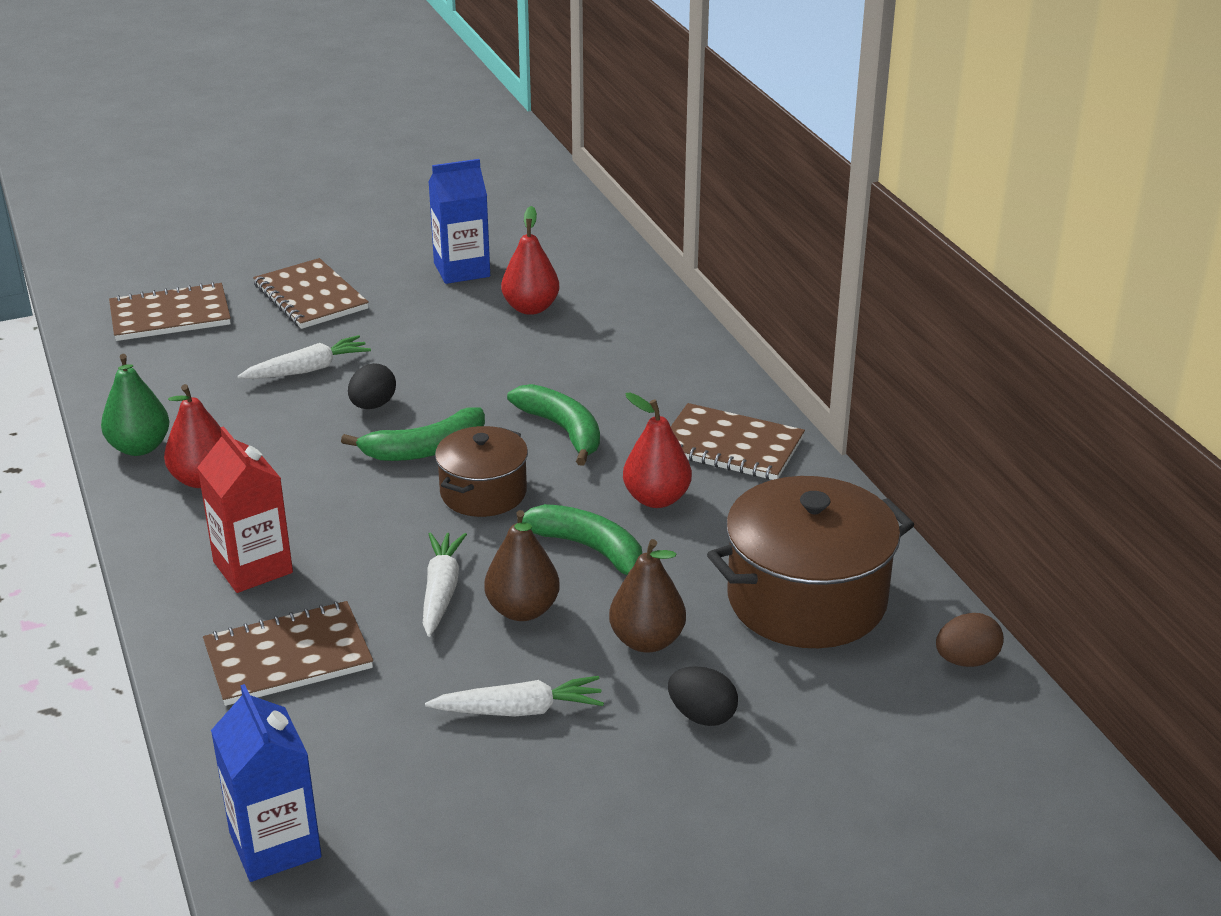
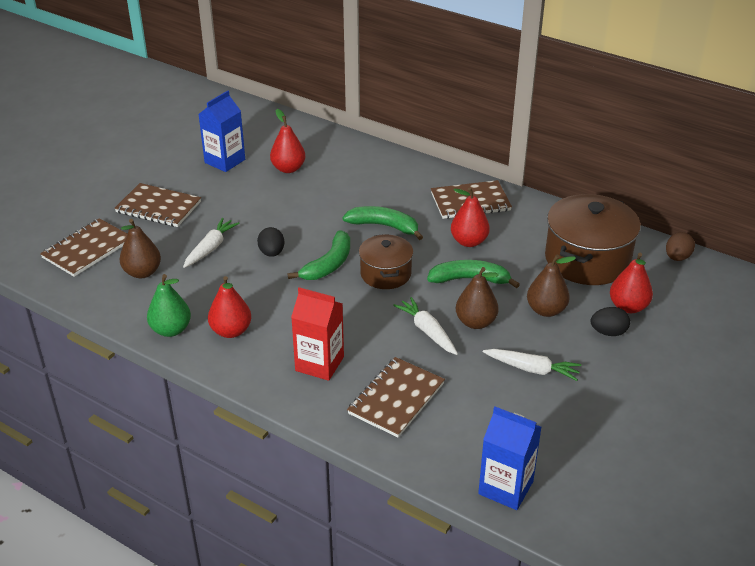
camera: 35 degrees left, 5 degrees up
(194, 367) = (142, 272): none -> brown pear
(519, 710) = (532, 369): white carrot -> white carrot turned 60 degrees clockwise
(783, 695) = (628, 307): none -> red pear

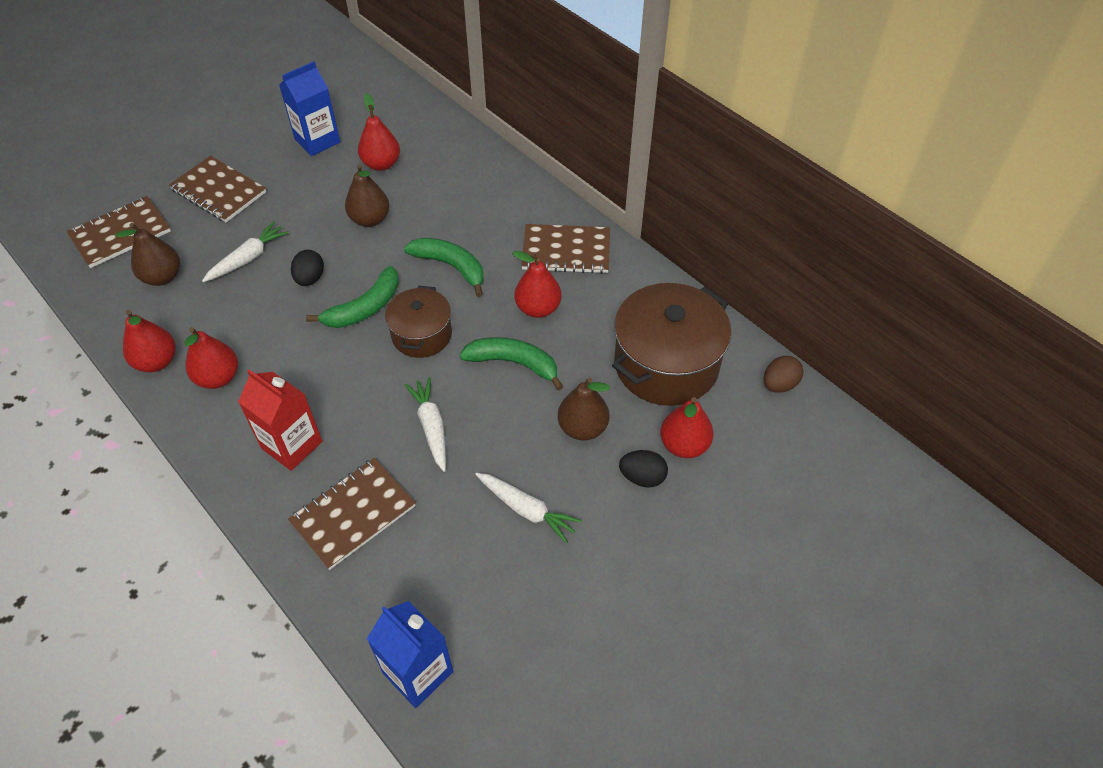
camera: 15 degrees right, 15 degrees up
(171, 330) = (157, 361): green pear -> red pear
(475, 322) = (492, 426): brown pear -> brown pear (370, 219)

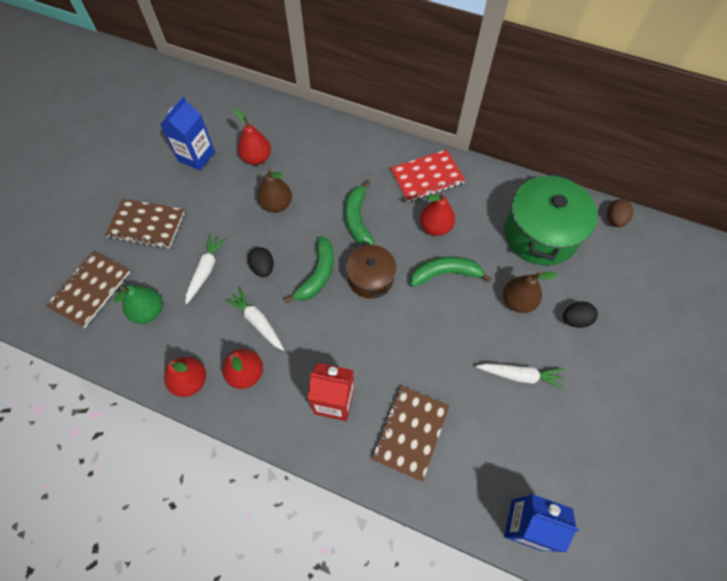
camera: 25 degrees left, 10 degrees up
(162, 277) = (149, 311): brown pear -> green pear
(431, 427) = (421, 344): white carrot -> white carrot (257, 322)
(451, 266) = (357, 219): green banana -> green banana turned 105 degrees counterclockwise
(566, 251) = (427, 177): brown notebook -> red notebook
(666, 364) = (540, 234): brown pot -> green pot
(684, 445) = (585, 286): red pear -> none

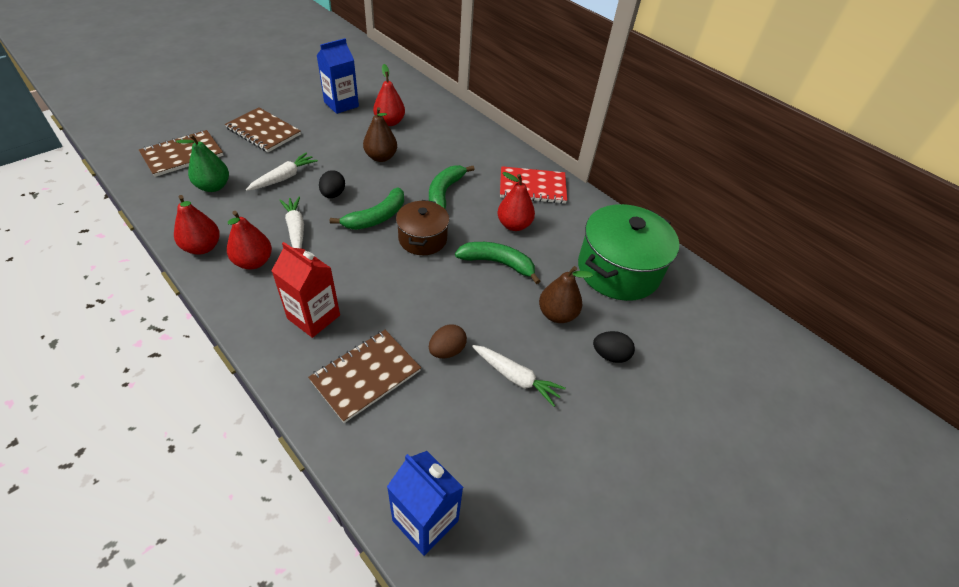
camera: 20 degrees right, 15 degrees down
(614, 220) = (708, 289): brown egg -> brown egg (447, 350)

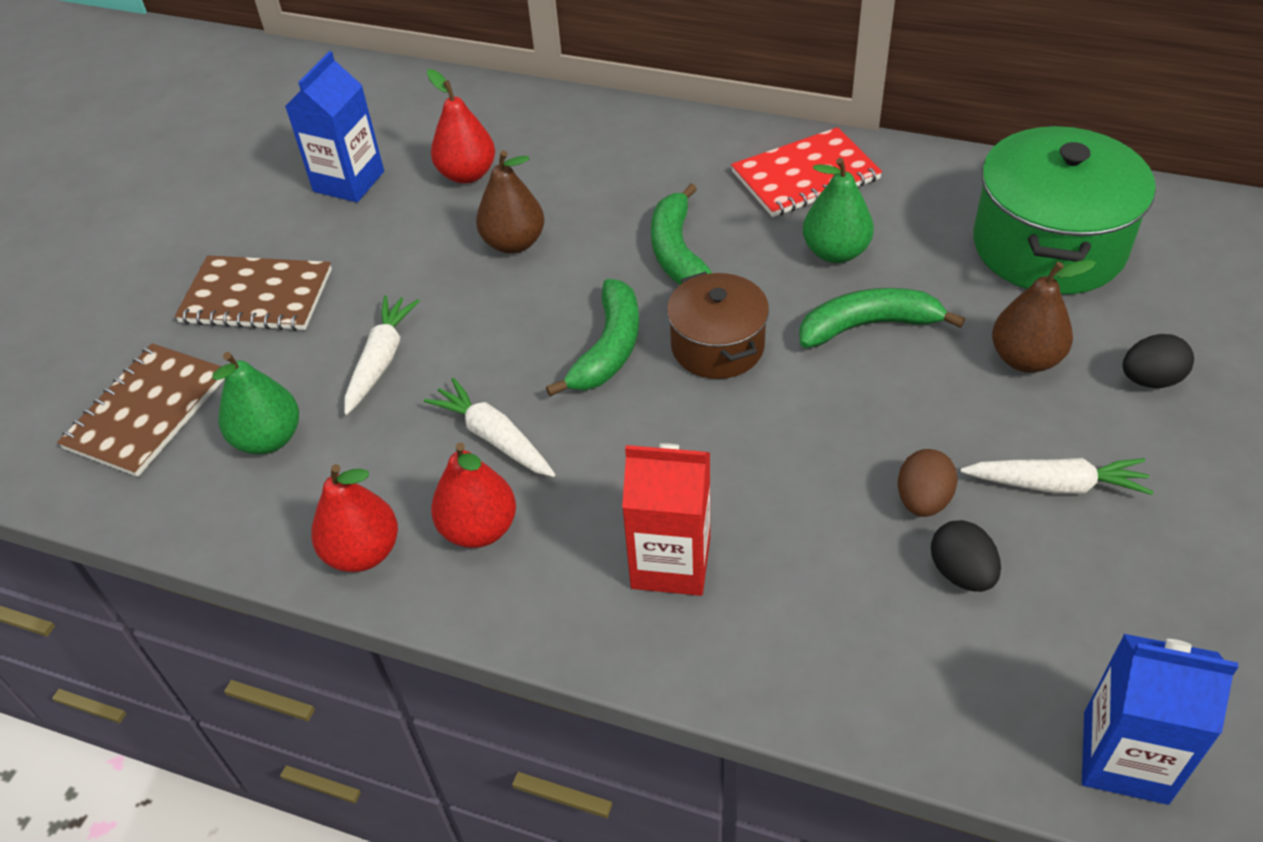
camera: 20 degrees left, 0 degrees up
(333, 194) = (497, 347): black egg -> black egg (961, 573)
(365, 375) = (841, 606): brown notebook -> none
(514, 225) = (835, 252): red pear -> green pear

